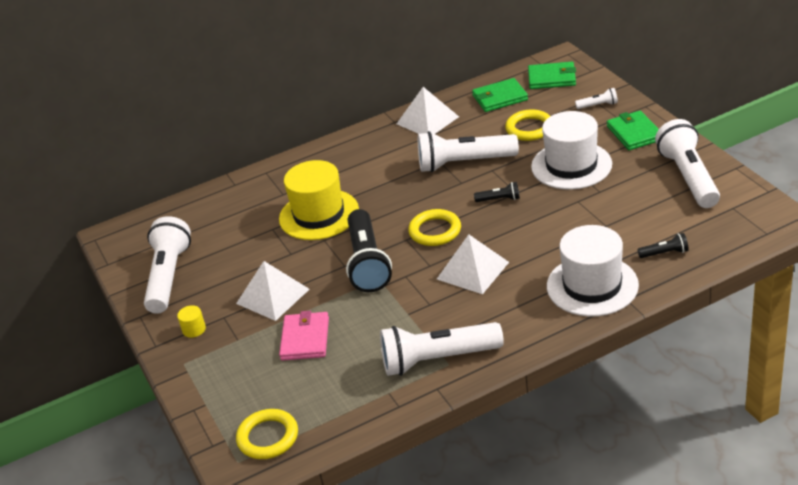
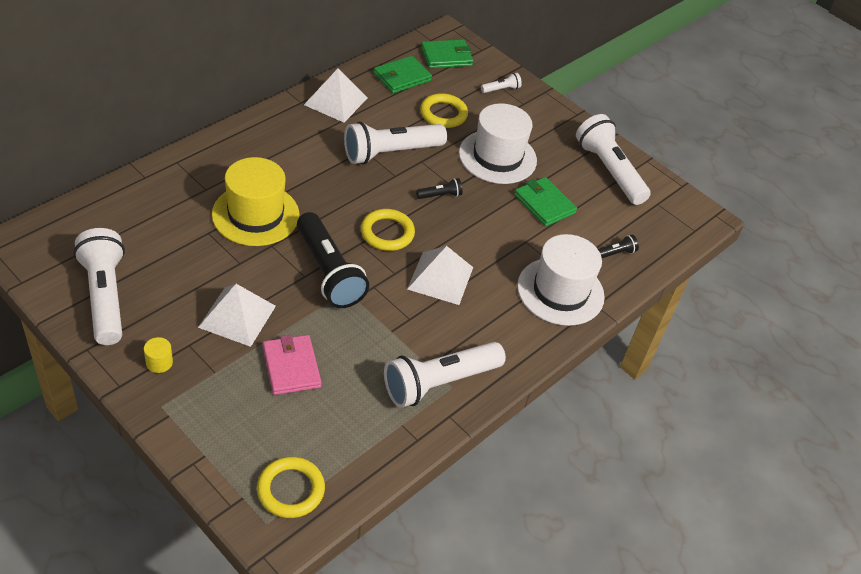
camera: 30 degrees left, 10 degrees up
(634, 133) = (545, 121): green wallet -> green wallet (544, 204)

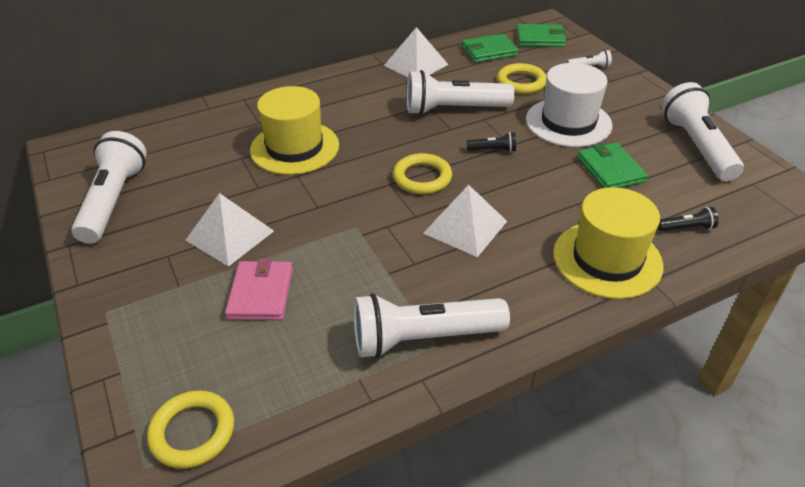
camera: 25 degrees right, 5 degrees down
(159, 362) = (128, 268): yellow cylinder -> none
(328, 272) = (344, 206): black flashlight -> none
(560, 291) = (607, 259): white hat -> yellow hat

